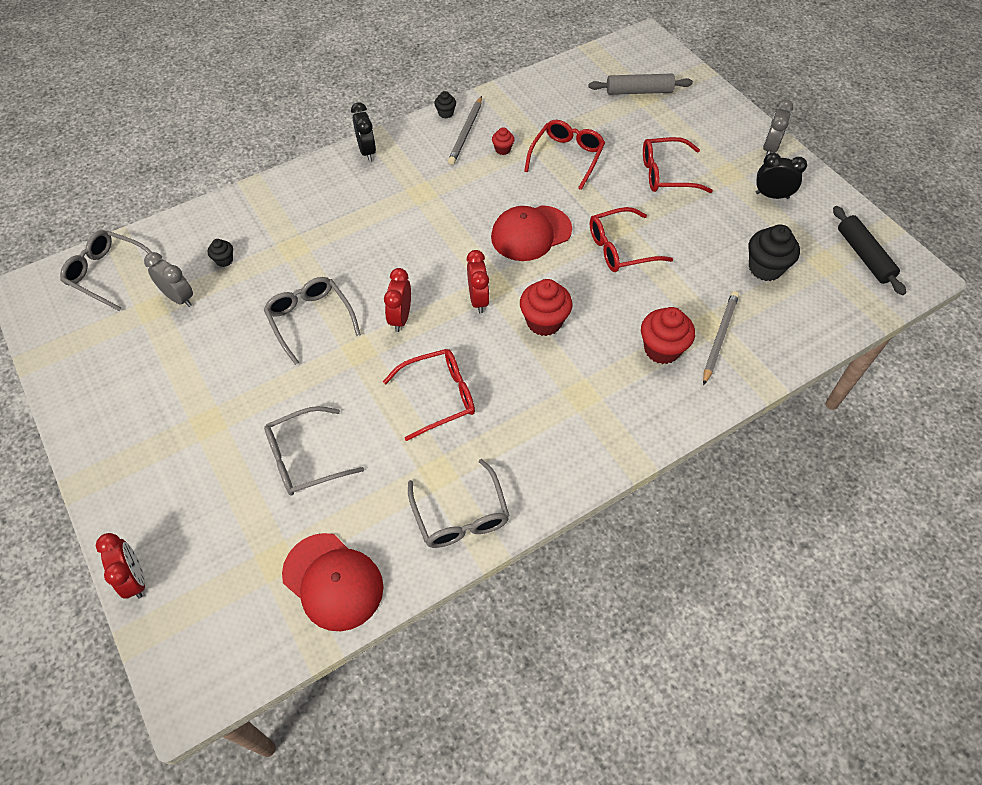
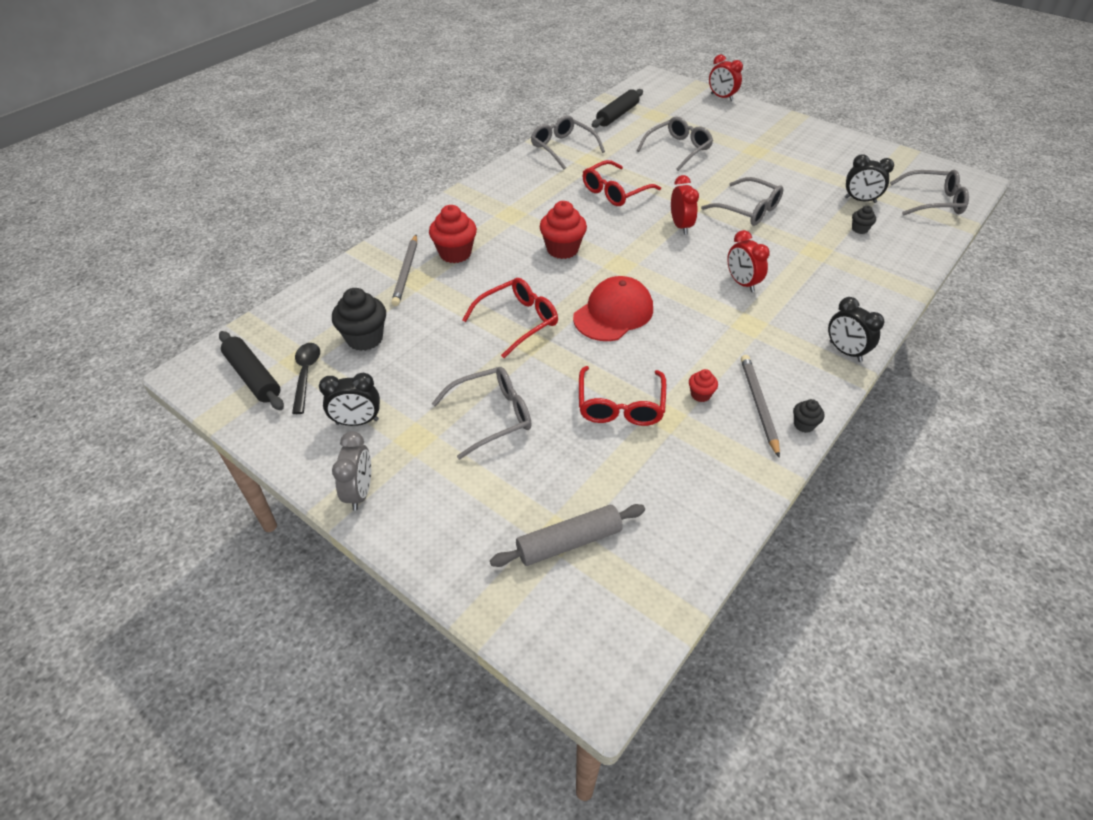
camera: 160 degrees right, 10 degrees down
(179, 298) = (860, 200): grey clock -> black clock
(333, 581) = (617, 115): red cap -> black rolling pin
(478, 300) = (627, 251): red clock -> red clock (742, 283)
(667, 174) = (491, 416): red glasses -> grey glasses
(817, 246) = (306, 375): none -> black spoon

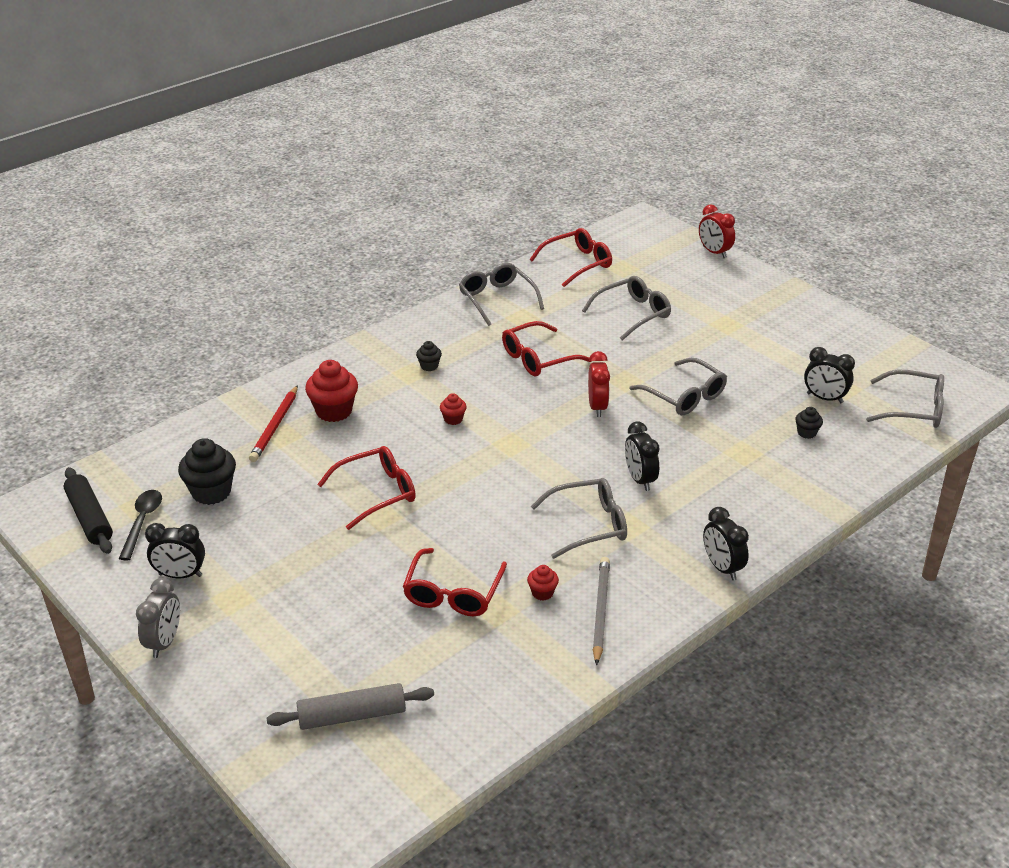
camera: 10 degrees right, 10 degrees down
(406, 272) = (275, 426): grey pencil -> red pencil
(491, 416) = (316, 587): grey glasses -> grey glasses (588, 525)
(562, 249) = (453, 419): red cupcake -> red cupcake, size x0.51
(613, 313) = (483, 496): red cap -> none
(617, 115) = (577, 264): black rolling pin -> red glasses
(742, 283) = (640, 479): red clock -> black clock
(804, 425) = (640, 637): black cupcake -> black cupcake (429, 366)

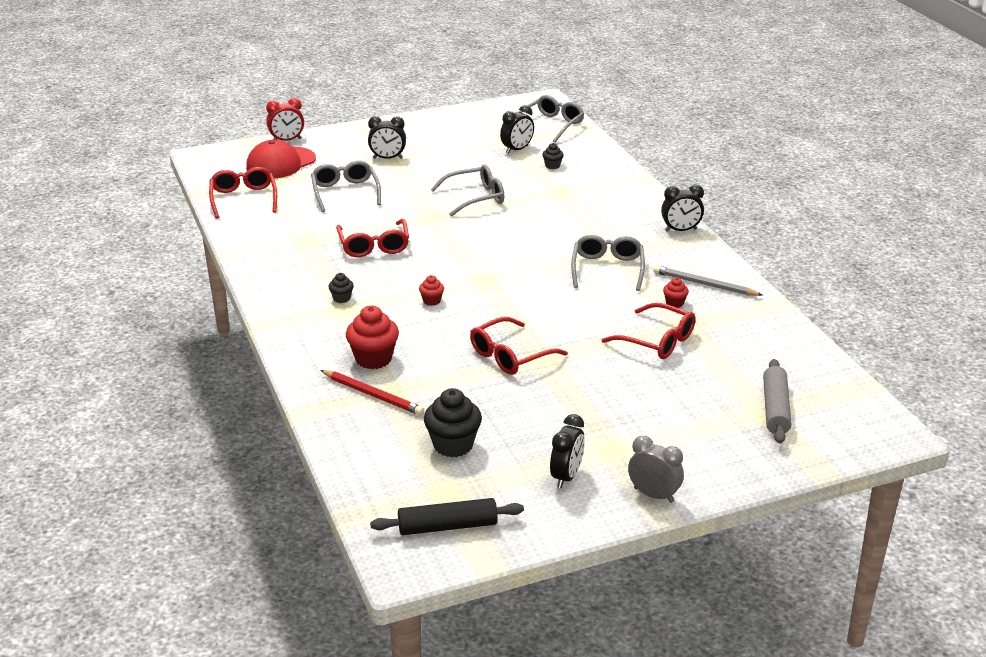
camera: 70 degrees left, 5 degrees down
(142, 522) = (474, 492): black spoon -> none
(376, 493) = (510, 355): red glasses -> red glasses turned 120 degrees counterclockwise
(497, 299) = (264, 246): grey glasses -> none
(597, 407) = (462, 235): red clock -> none
(640, 479) = (566, 238): black clock -> black clock (387, 158)
(663, 262) = (280, 163): none -> red cap

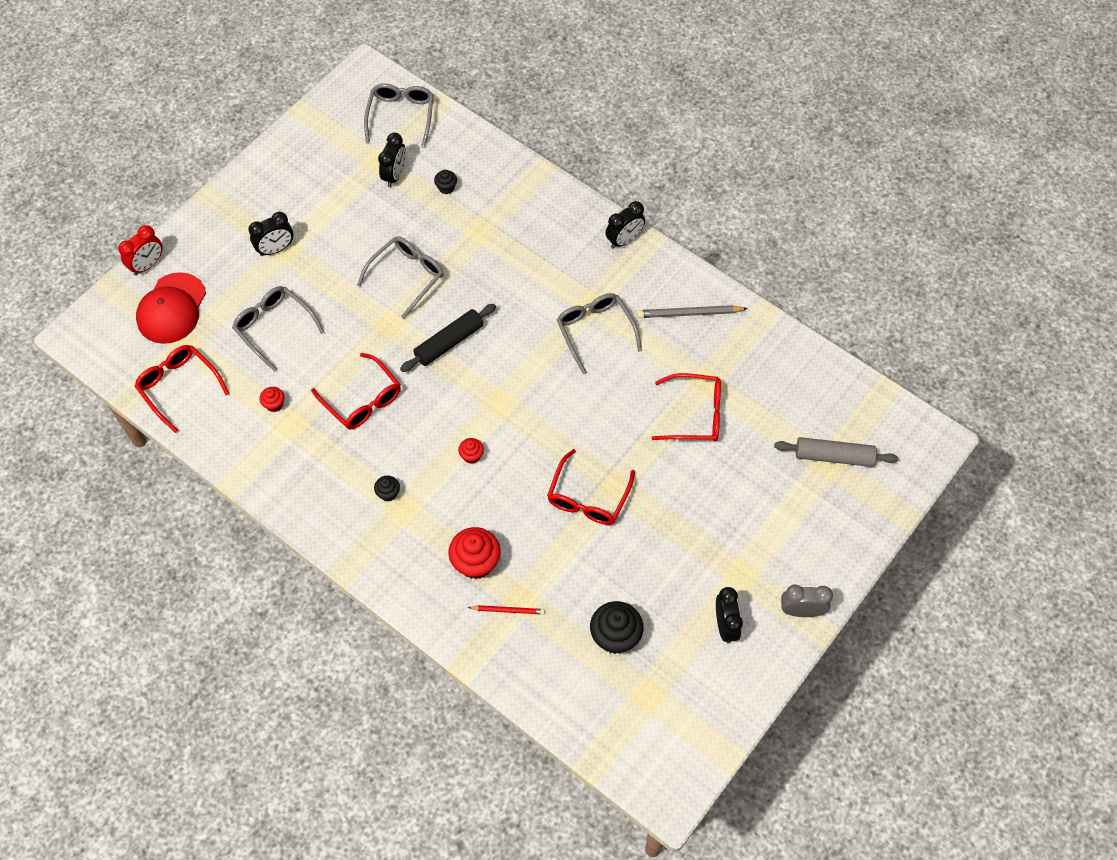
camera: 30 degrees left, 30 degrees up
(372, 395) = (508, 610): red pencil -> red pencil, size x0.63
(447, 526) = (672, 733): black rolling pin -> black rolling pin (449, 342)
(674, 303) = (680, 353): red cupcake -> red cupcake (274, 404)
(775, 409) = (834, 456): grey rolling pin -> grey rolling pin turned 60 degrees counterclockwise

